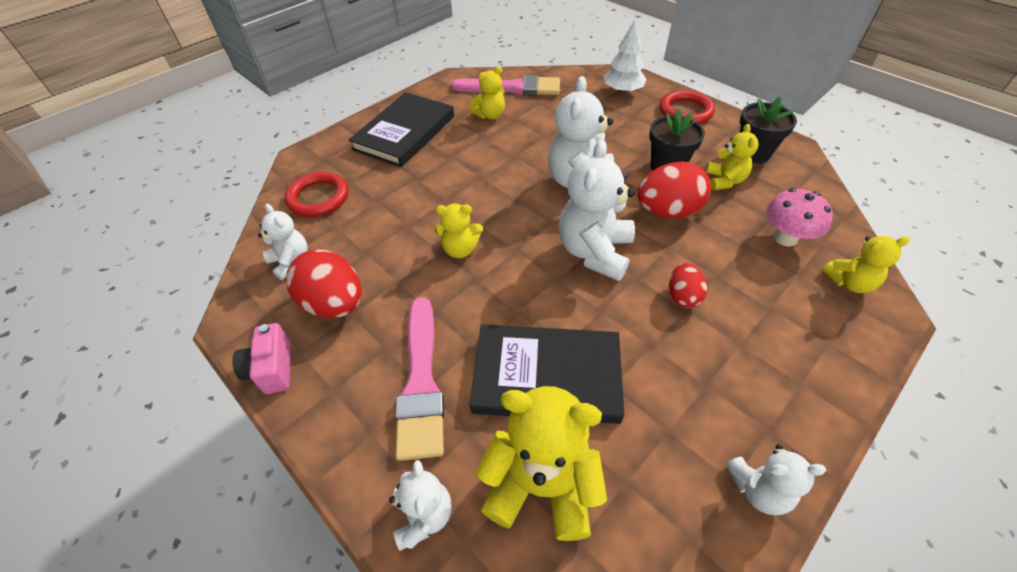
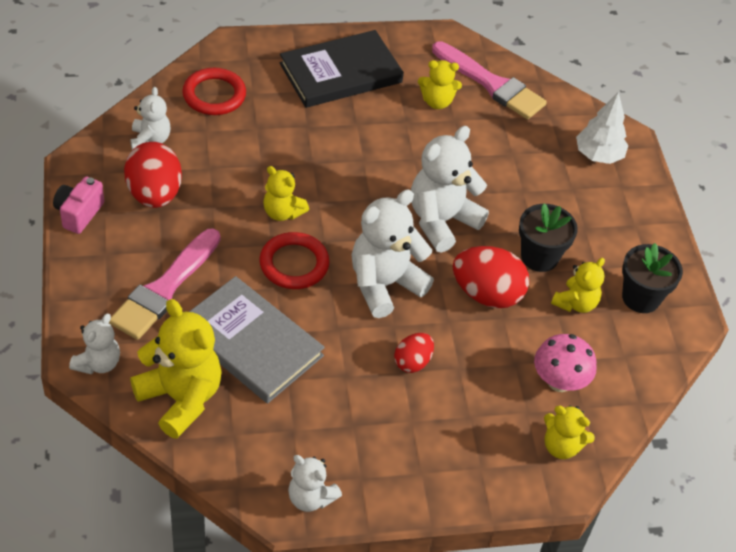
camera: 30 degrees right, 0 degrees up
(547, 376) = (250, 343): black book -> grey book
(685, 111) = (634, 216): red ring -> red ring (294, 264)

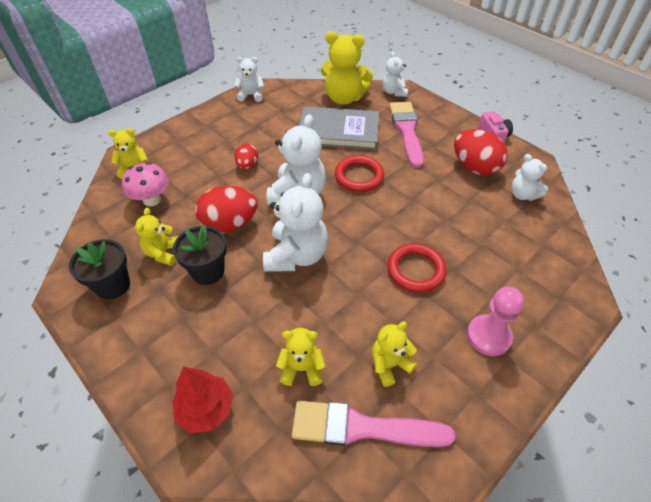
camera: 150 degrees right, 0 degrees up
(214, 95) = (536, 250): red ring -> red ring (416, 270)
(282, 212) = (398, 200): yellow teddy bear -> yellow teddy bear (302, 368)
(341, 73) = (488, 336): black book -> pink pawn
(598, 155) = (206, 409): white tree -> red tree

